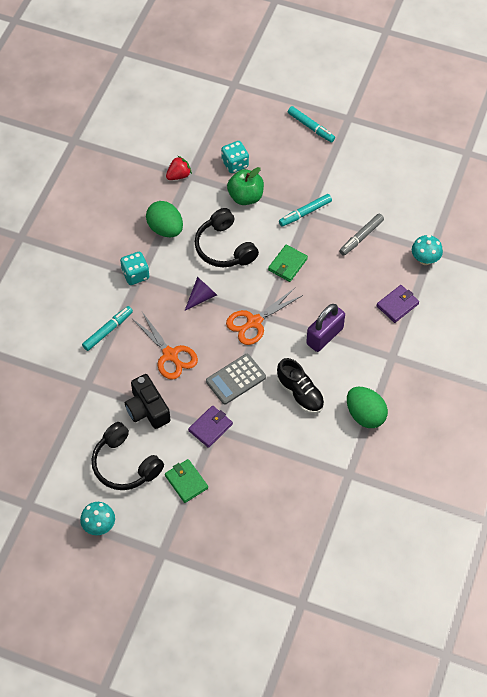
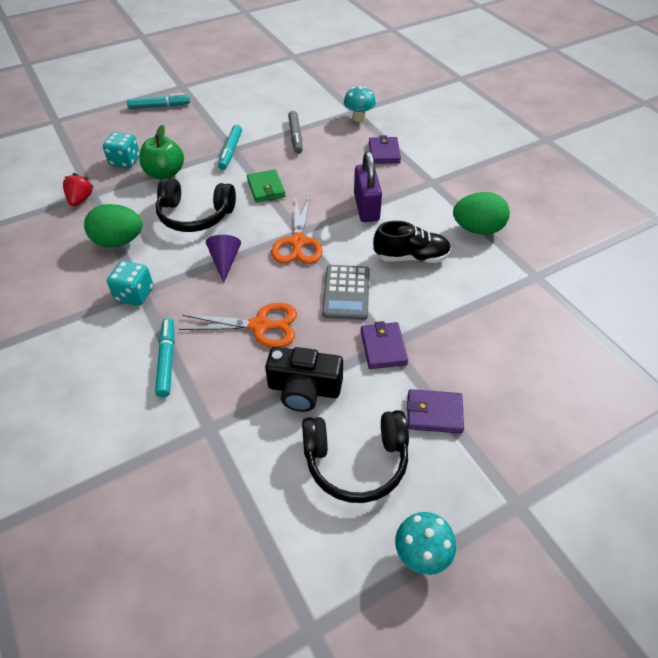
camera: 50 degrees left, 10 degrees down
(186, 482) = (434, 413): green wallet -> purple wallet

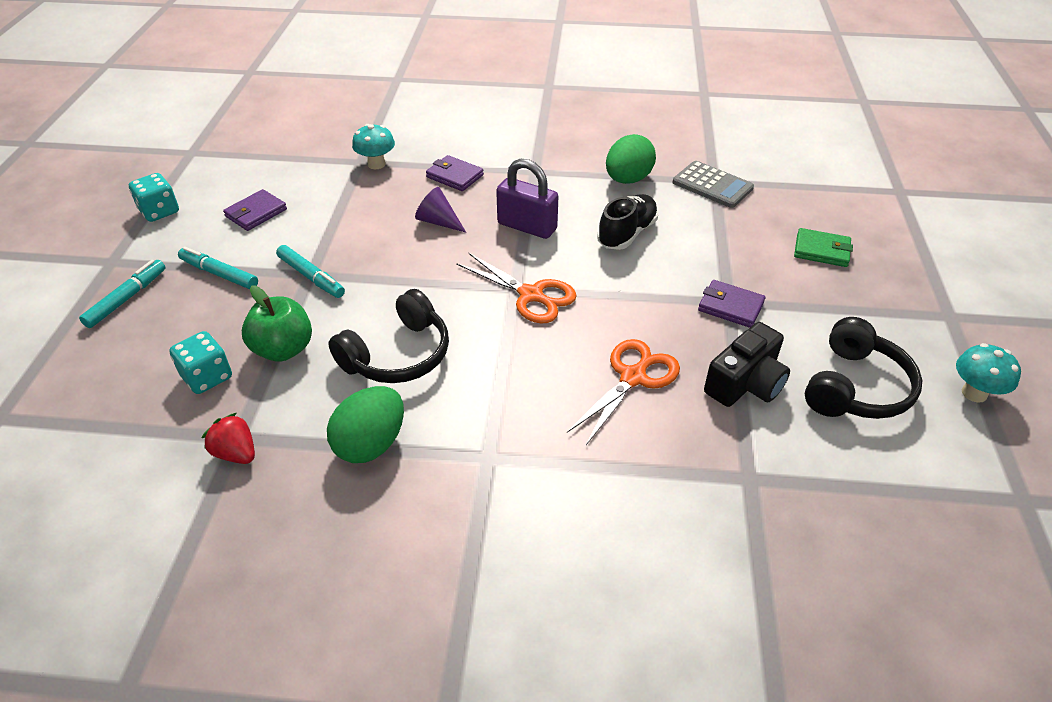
camera: 55 degrees left, 5 degrees down
(134, 294) = (488, 464): turquoise dice -> turquoise dice (159, 211)
(167, 360) = (625, 475): turquoise marker -> turquoise marker (219, 274)
(225, 261) = (506, 363): purple cone -> purple cone (438, 221)
(266, 188) = (415, 279): green wallet -> green wallet (821, 250)
(295, 136) = (349, 218): grey marker -> none
(346, 292) = (638, 296): grey calculator -> grey calculator (712, 185)
(434, 413) = (830, 314): purple wallet -> purple wallet (256, 213)

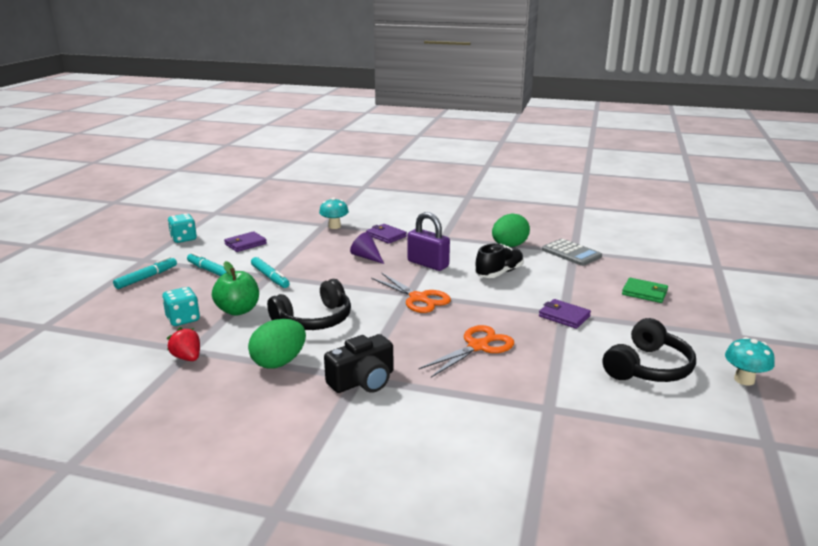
camera: 10 degrees right, 20 degrees down
(745, 383) = (562, 357): black camera -> black camera (363, 381)

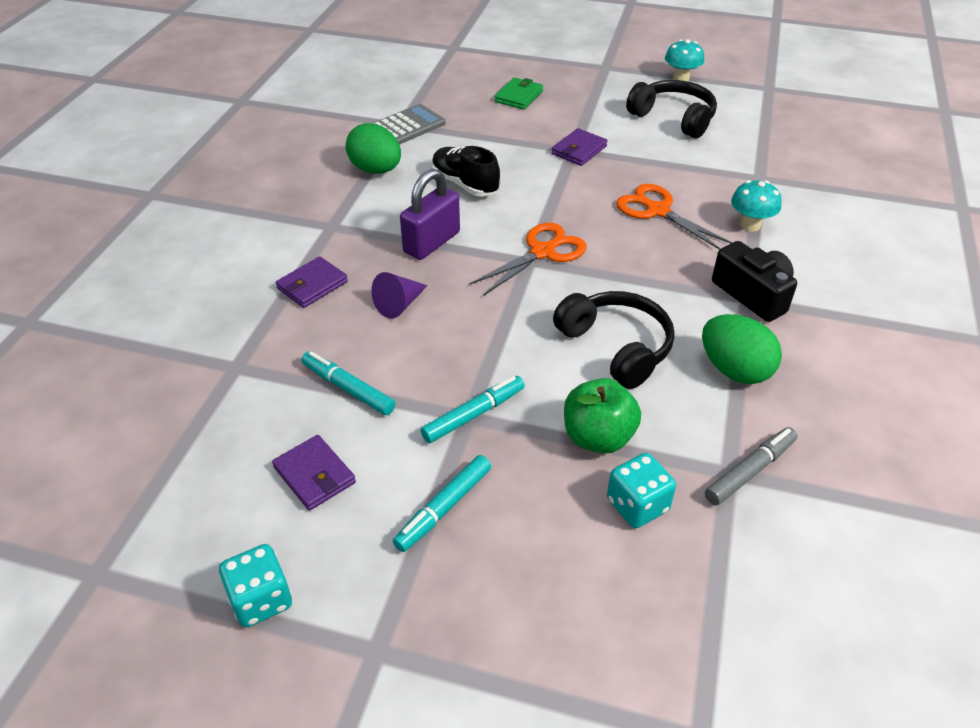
camera: 90 degrees left, 20 degrees up
(147, 278) = (473, 614): turquoise marker -> turquoise marker (348, 388)
(187, 358) = (750, 471): red strawberry -> grey marker
(334, 226) = (250, 351): turquoise mushroom -> turquoise mushroom (750, 225)

